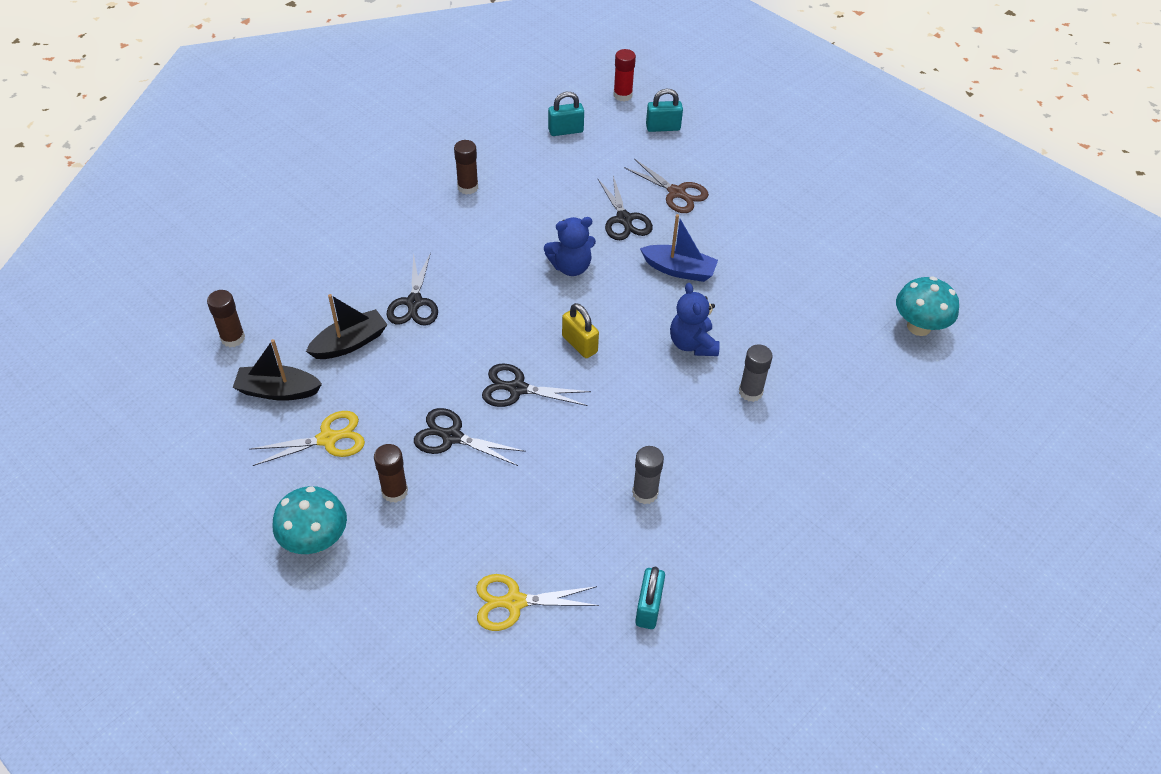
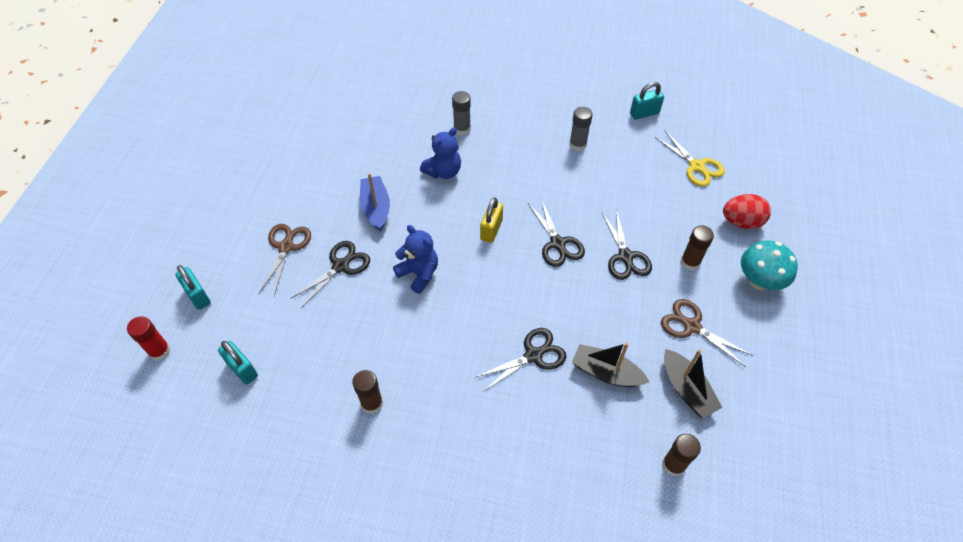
camera: 120 degrees left, 5 degrees up
(327, 439) = (692, 326): yellow scissors -> brown scissors
(398, 586) = (741, 222): none -> red egg
(919, 326) = (346, 75): turquoise mushroom -> none

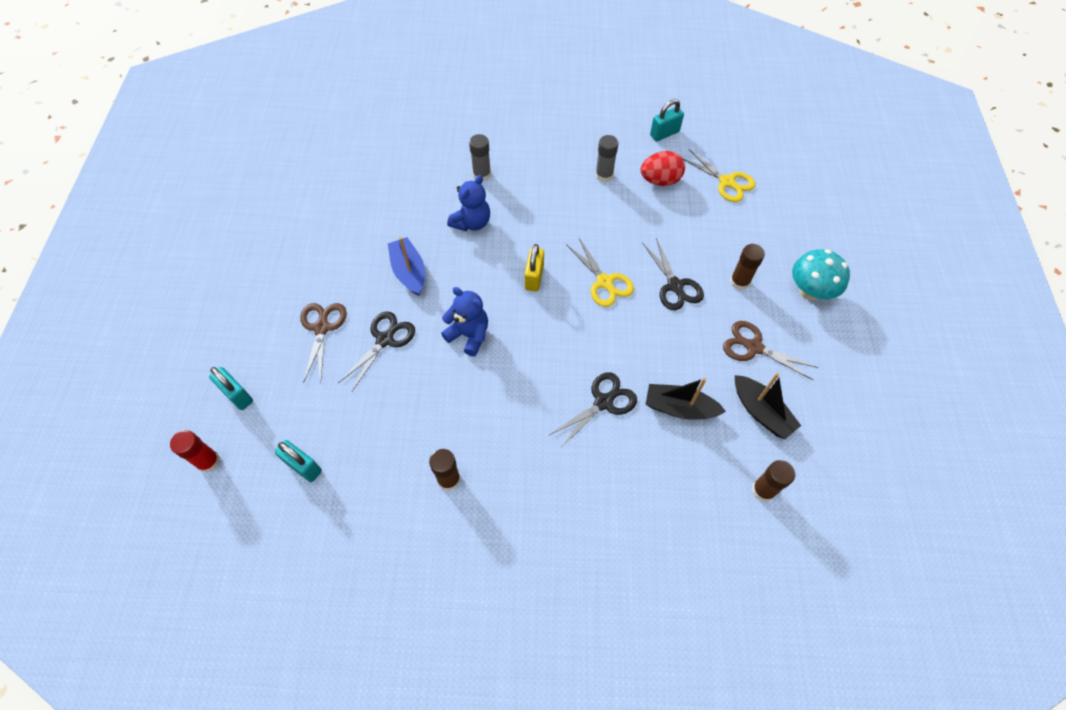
camera: 10 degrees left, 5 degrees up
(557, 243) = (604, 282): black scissors -> yellow scissors
(741, 222) = (781, 233): red egg -> red egg (660, 180)

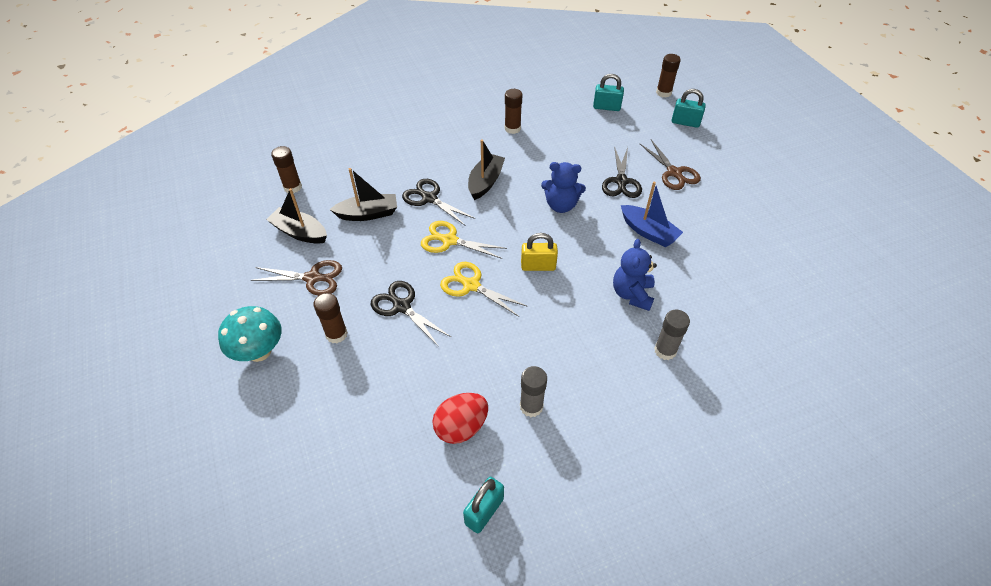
camera: 155 degrees right, 10 degrees down
(208, 461) = (663, 93): red glue stick -> brown glue stick
(530, 400) = (485, 182): none -> black boat
(534, 277) = (538, 266): yellow padlock -> yellow padlock turned 75 degrees counterclockwise
(603, 402) = (429, 198): black scissors -> black scissors turned 105 degrees clockwise
(726, 182) = (376, 460): yellow scissors -> yellow scissors (449, 240)

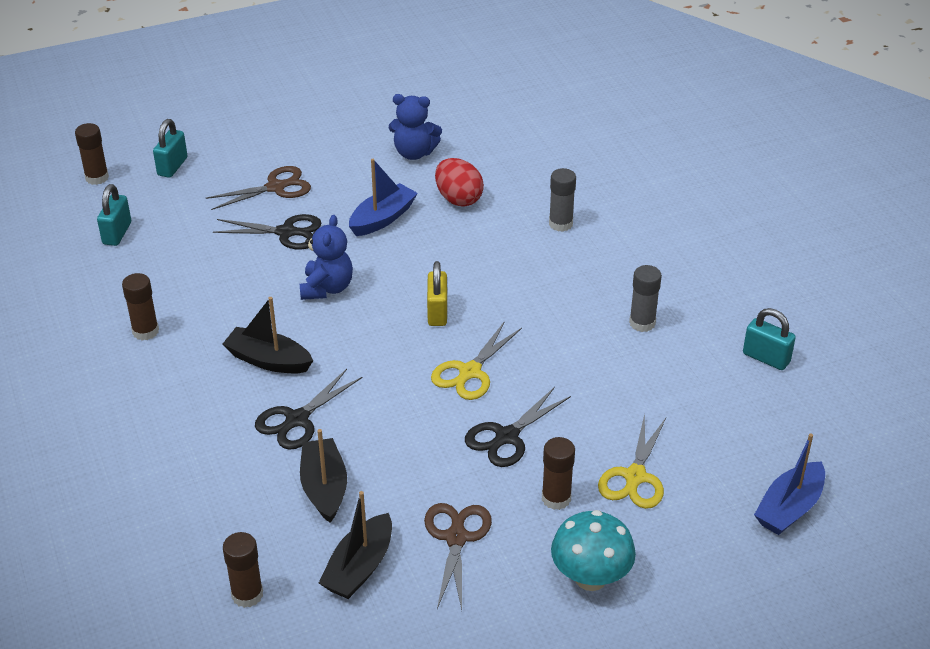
camera: 90 degrees left, 10 degrees down
(293, 502) = (789, 508): none -> blue boat
(449, 240) = (387, 395): yellow scissors -> yellow scissors (635, 476)
(461, 427) = (675, 376): red egg -> red egg (458, 199)
(632, 294) = (483, 240): blue teddy bear -> blue teddy bear (414, 153)

